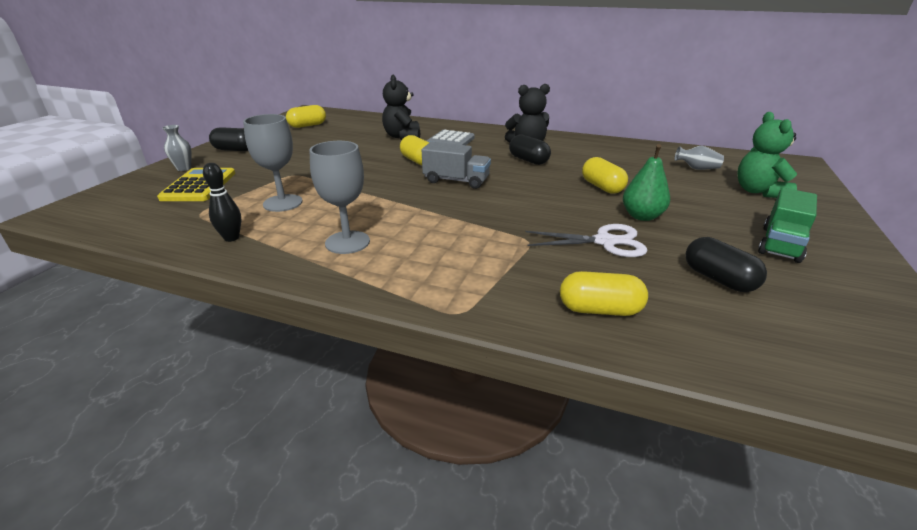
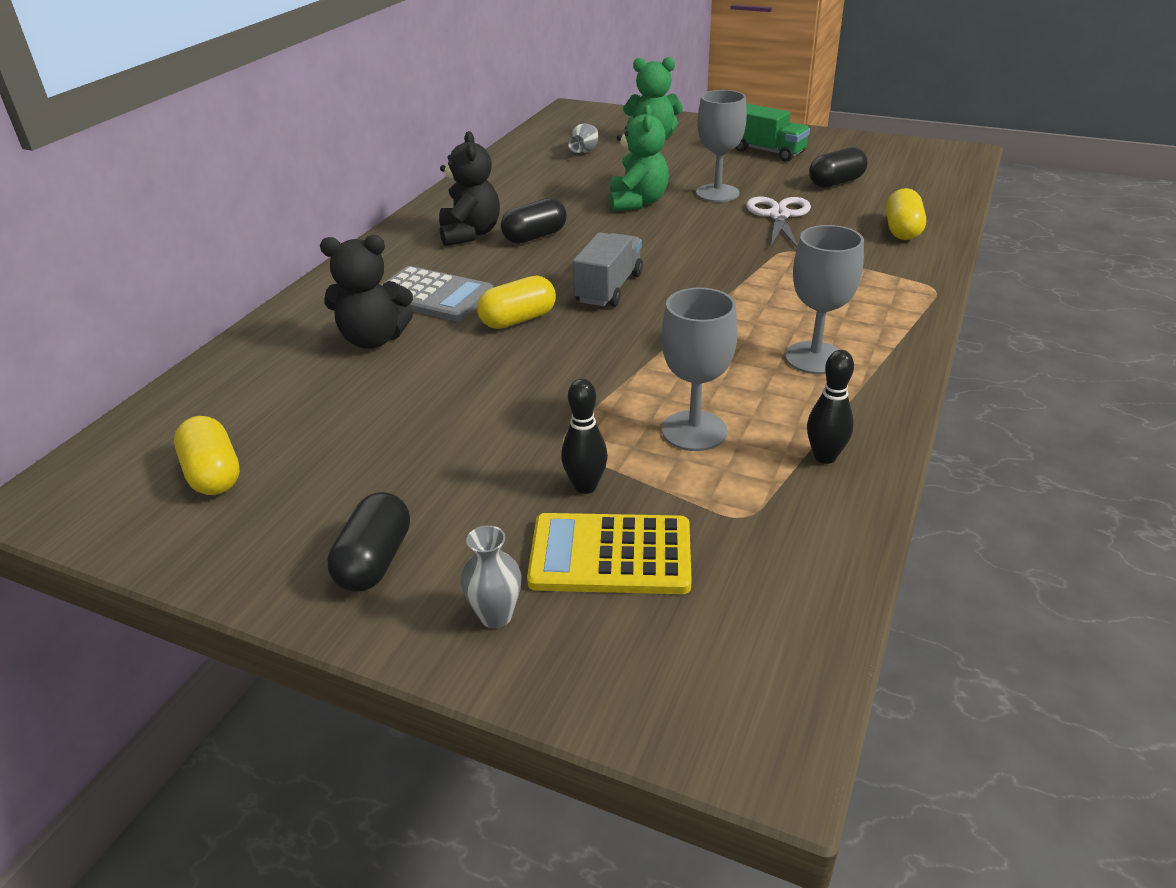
camera: 85 degrees left, 5 degrees up
(253, 180) = (585, 486): none -> black bowling pin
(602, 187) = (637, 202): yellow capsule -> green teddy bear
(642, 216) = (717, 193): green pear -> grey goblet

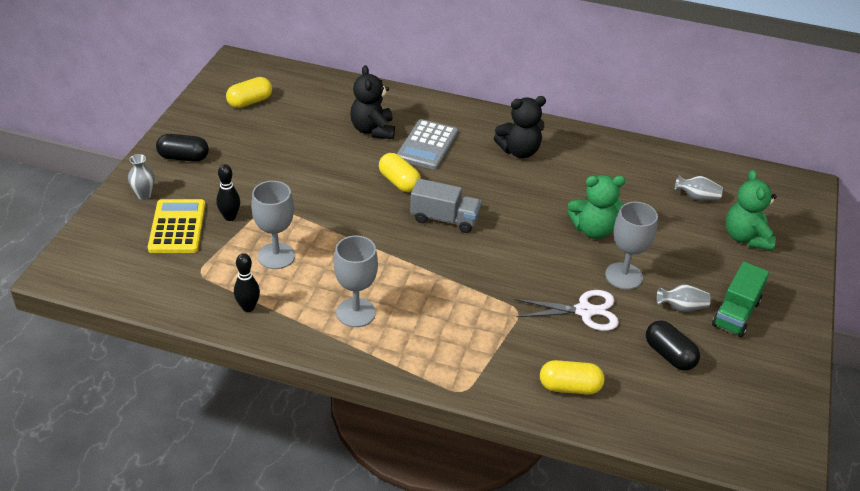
camera: 80 degrees right, 5 degrees up
(535, 237) = (520, 181): black capsule -> none
(763, 172) = (682, 307): none -> grey vase

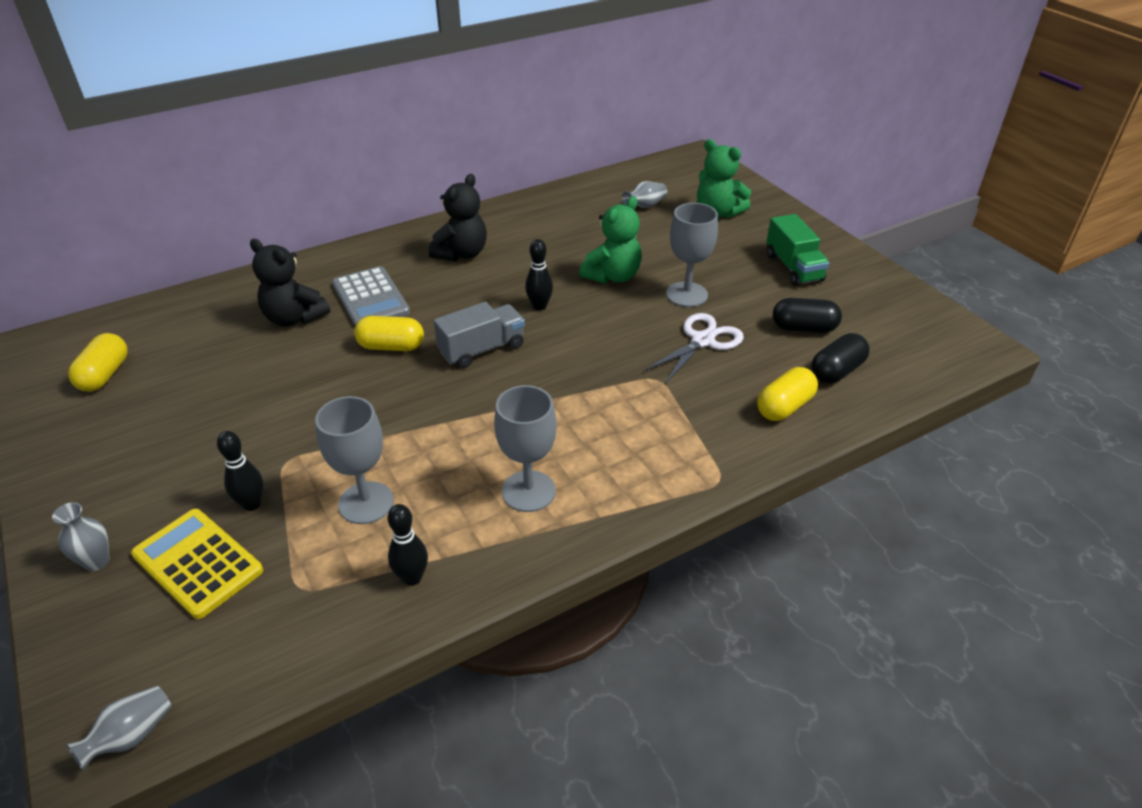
camera: 45 degrees left, 0 degrees up
(183, 157) = (95, 484): black capsule -> black capsule (836, 371)
(516, 217) = (539, 306): none -> black bowling pin
(682, 307) = (757, 288): grey vase -> grey vase (131, 736)

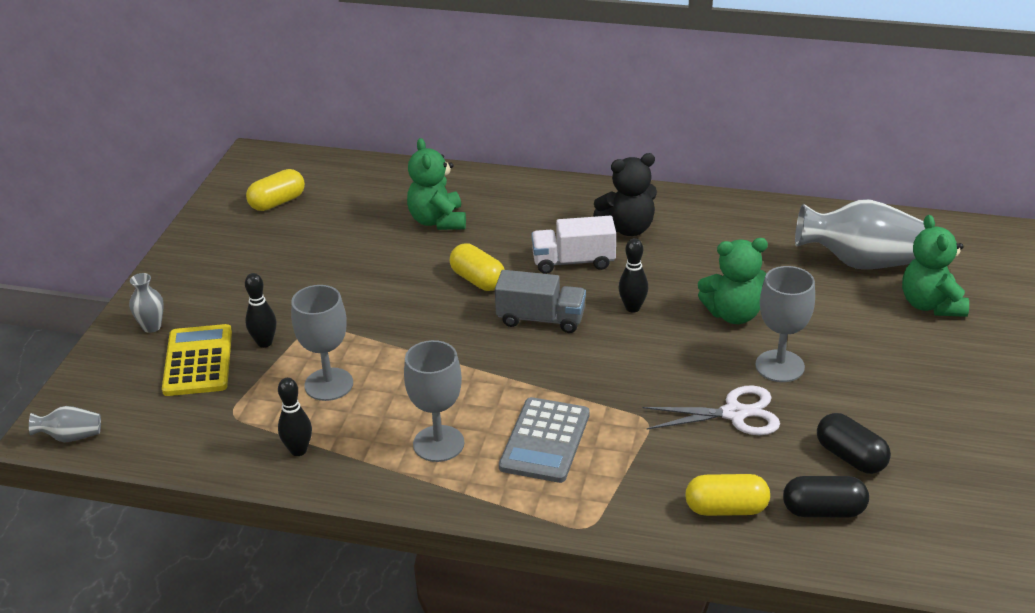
camera: 45 degrees right, 5 degrees down
(294, 318) = (438, 221): black teddy bear -> green teddy bear
(370, 298) = (509, 232): grey calculator -> grey calculator (544, 441)
(451, 295) = (573, 261): none -> white truck
(645, 206) = (862, 262): grey vase -> grey vase, size x2.19
(793, 267) = (930, 398): green truck -> none

